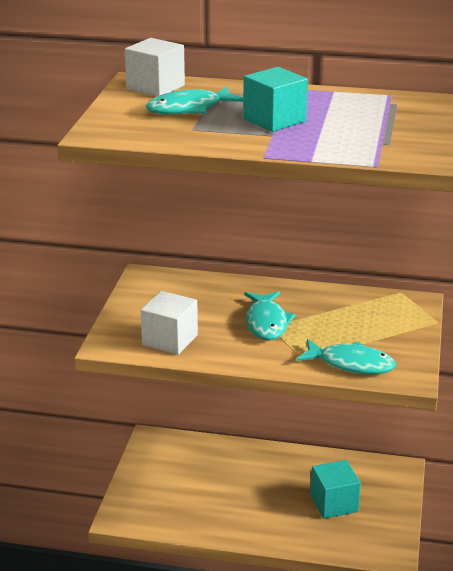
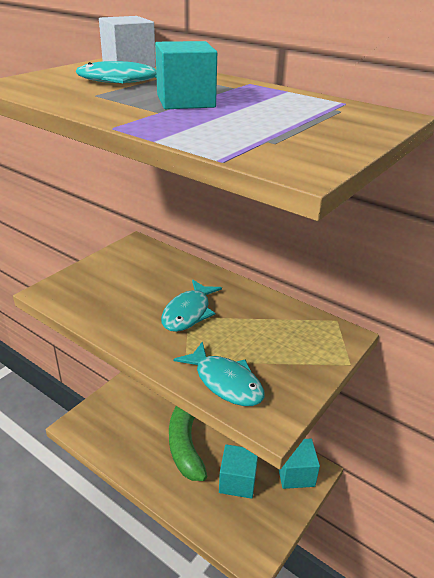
camera: 25 degrees right, 5 degrees up
(170, 340) = (96, 303): white cube -> none
(257, 491) = (186, 444): none -> green banana
(384, 478) = (295, 473): none -> turquoise cube

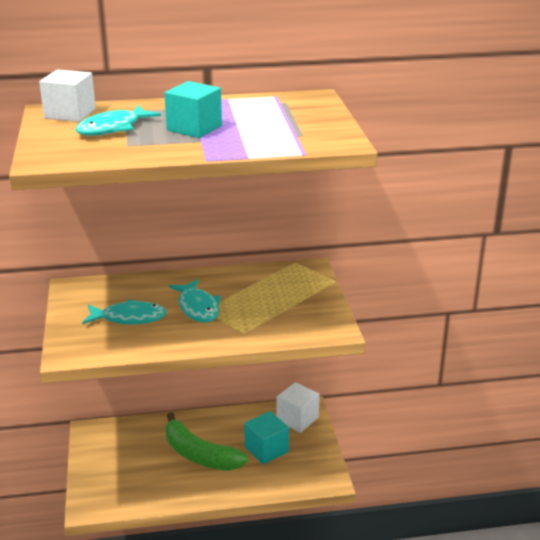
camera: 45 degrees left, 5 degrees down
(225, 382) = (284, 328): turquoise fish -> turquoise fish (129, 318)
(295, 473) = (297, 419): turquoise cube -> white cube

